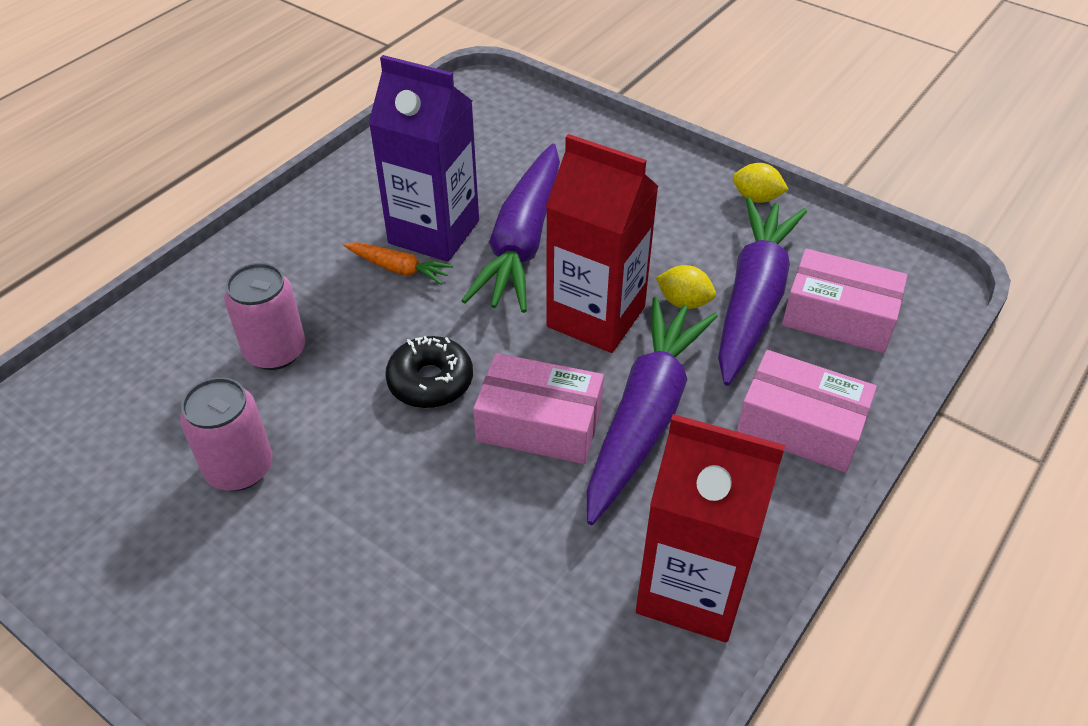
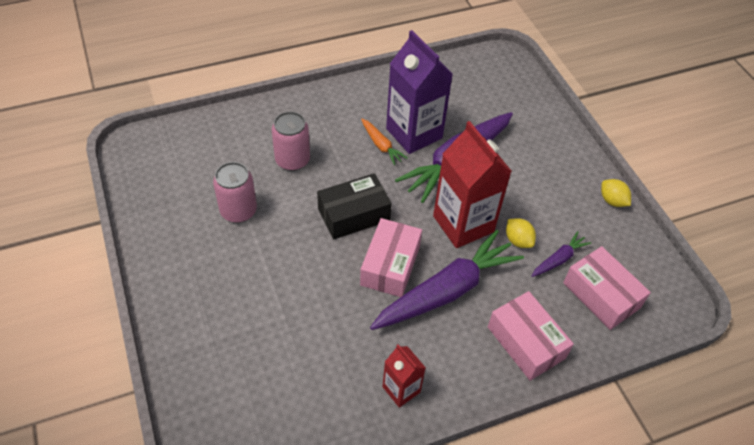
camera: 30 degrees right, 5 degrees up
(430, 381) = (353, 214): black donut -> black box
(539, 424) = (390, 265): pink box -> pink box turned 60 degrees clockwise
(692, 588) = (401, 389): red carton -> red carton, size x0.52
(753, 299) = (558, 259): purple carrot -> purple carrot, size x0.46

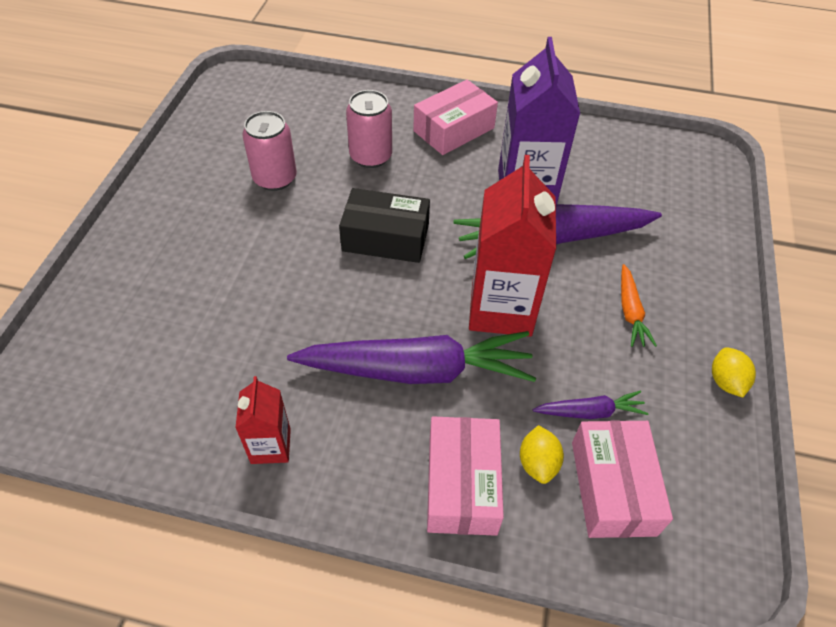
camera: 35 degrees right, 0 degrees up
(381, 145) = (478, 184): orange carrot -> orange carrot (630, 311)
(390, 265) = (378, 309): pink box -> pink box (454, 130)
(518, 240) = (554, 362): yellow lemon -> yellow lemon (538, 463)

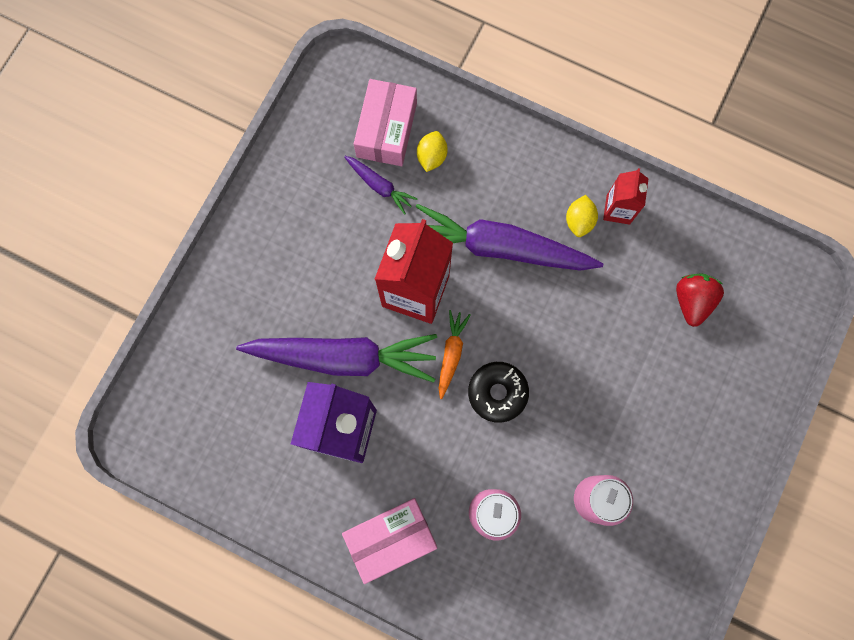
camera: 165 degrees left, 25 degrees up
(172, 357) = (692, 301): none -> red strawberry
(385, 237) = (497, 393): black box -> black donut
(462, 484) = (488, 154): pink box -> none
(589, 412) = (379, 186): purple carrot -> purple carrot turned 150 degrees counterclockwise
(630, 311) = (308, 265): orange carrot -> orange carrot (451, 354)
(725, 381) = (264, 187): yellow lemon -> yellow lemon (579, 221)

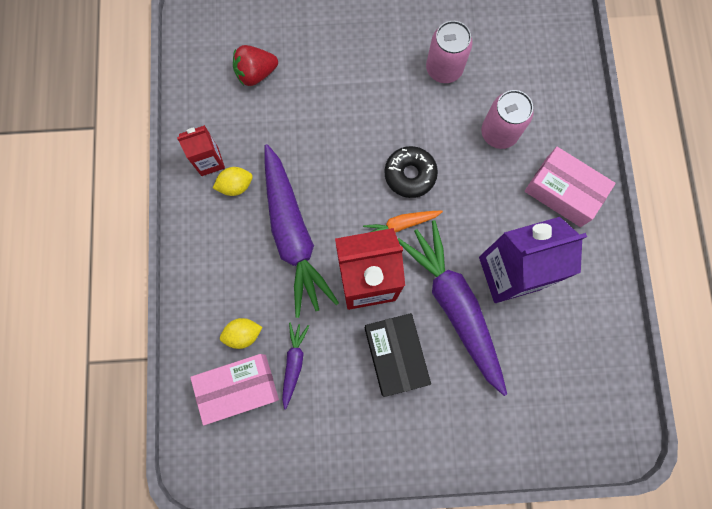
camera: 120 degrees left, 0 degrees up
(333, 277) = (395, 355): none -> black box

